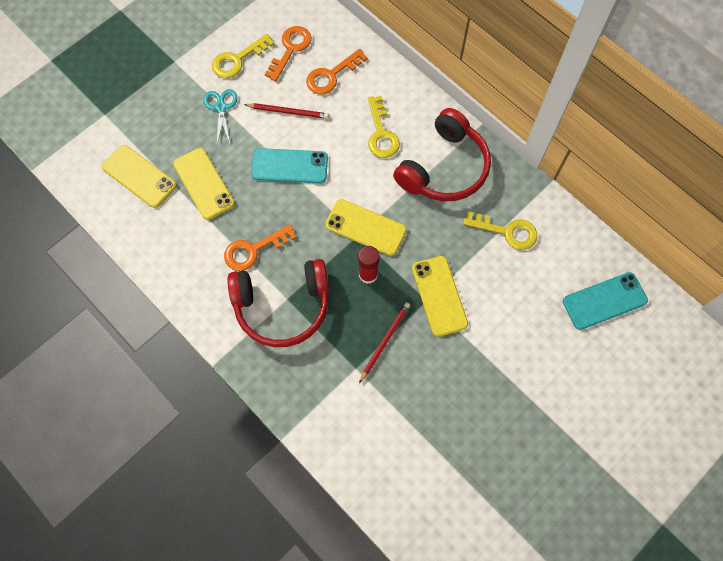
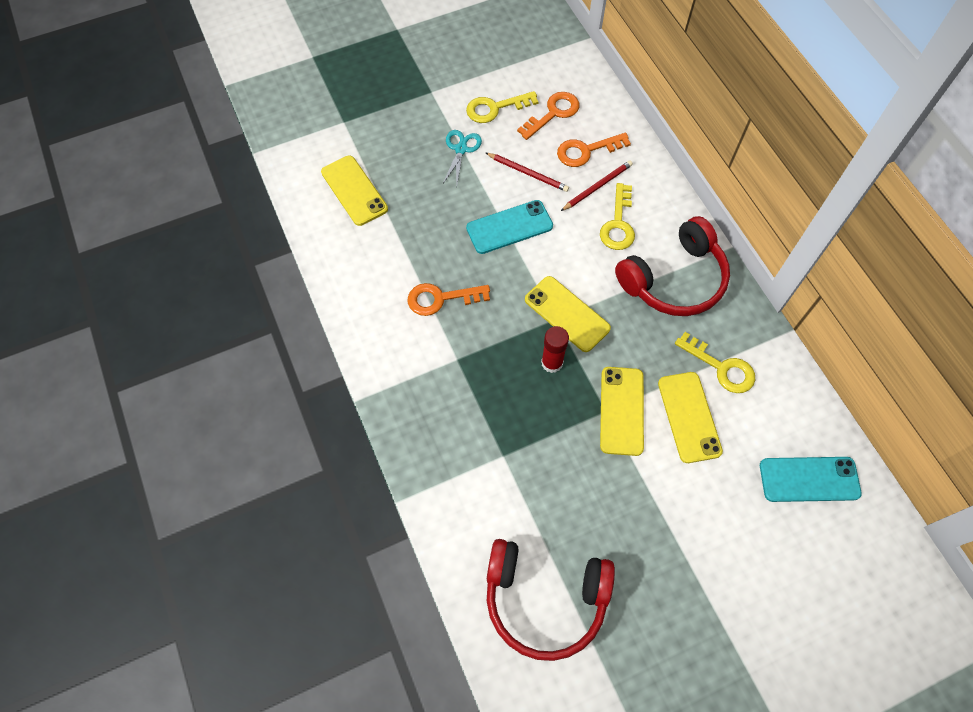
camera: 20 degrees right, 5 degrees down
(203, 184) = (415, 217): yellow phone -> yellow phone (689, 417)
(282, 306) = (449, 365): red headphones -> red headphones (545, 600)
(289, 166) = (509, 227): turquoise phone -> turquoise phone turned 45 degrees counterclockwise
(385, 341) = (545, 438): red pencil -> red pencil (597, 187)

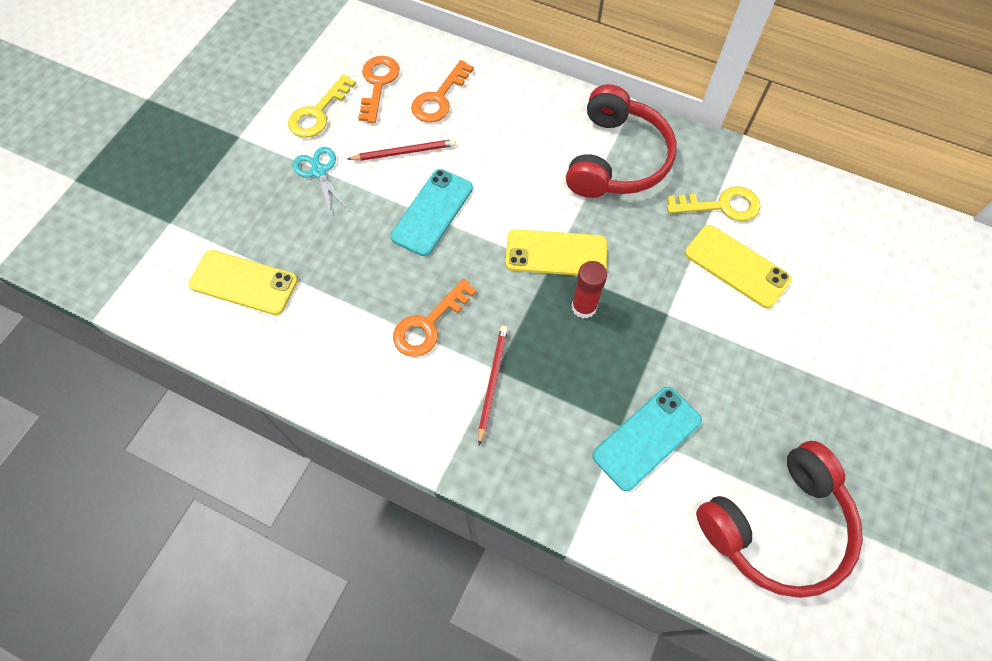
camera: 40 degrees left, 0 degrees up
(597, 187) = (478, 123): red pencil -> red pencil (492, 382)
(618, 224) = (526, 143): yellow key -> none
(622, 411) = (680, 303): yellow phone -> none
(809, 479) = (868, 246): turquoise phone -> turquoise phone (647, 438)

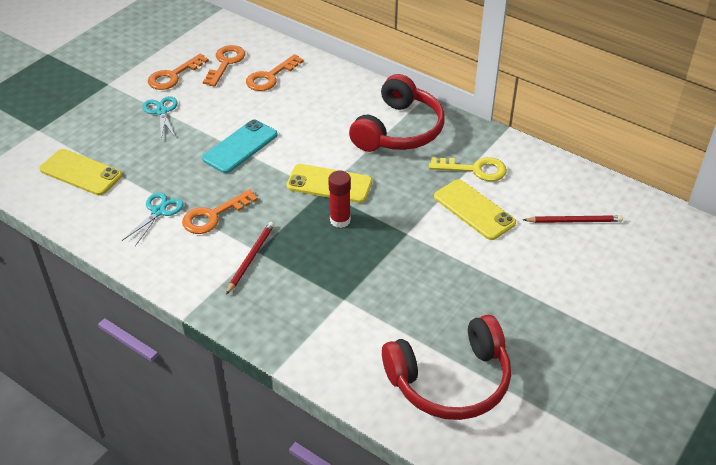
camera: 10 degrees right, 20 degrees down
(318, 113) = (173, 76): yellow key -> orange key
(359, 328) = (158, 211): none -> turquoise scissors
(404, 152) = (231, 107): red pencil -> red pencil (574, 221)
(647, 438) = (362, 309): turquoise phone -> none

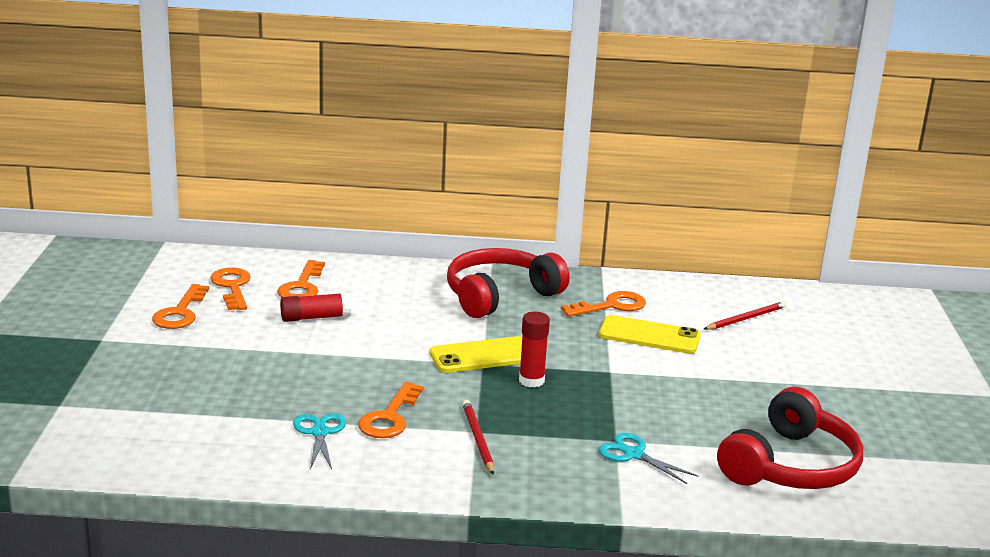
camera: 35 degrees left, 20 degrees down
(81, 172) = (173, 427): yellow phone -> none
(161, 112) = (207, 347): turquoise scissors -> turquoise scissors (633, 454)
(240, 147) = (344, 352): turquoise phone -> none
(252, 108) = (315, 317): none -> red glue stick
(399, 130) = (499, 295): red headphones -> red headphones turned 120 degrees counterclockwise
(475, 169) = (611, 306): yellow key -> orange key

